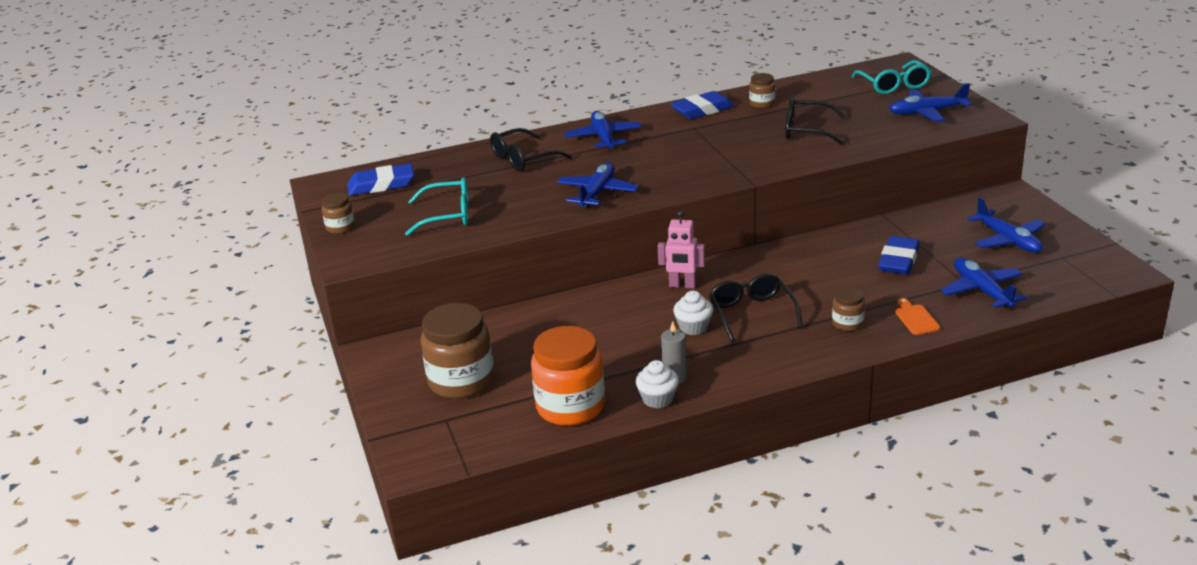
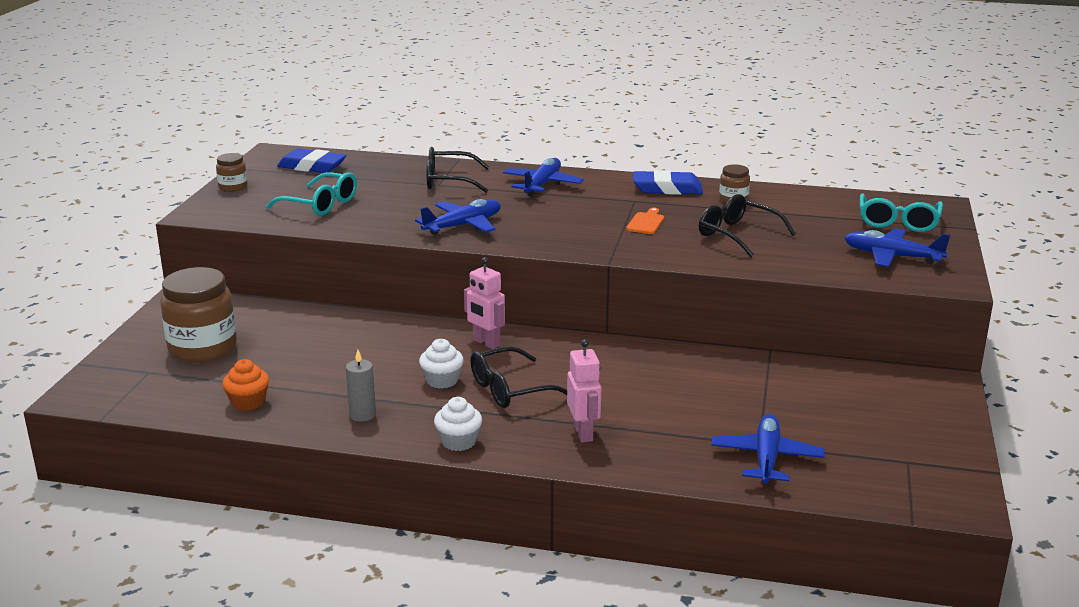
camera: 30 degrees right, 5 degrees down
(570, 407) = (248, 402): orange jar -> orange cupcake
(658, 399) = (322, 426): white cupcake -> white cupcake (458, 441)
(751, 313) = (510, 389): black glasses -> black glasses turned 135 degrees counterclockwise
(847, 323) = (583, 433): brown jar -> pink robot
(898, 260) = (721, 398): blue eraser -> none
(915, 318) = (657, 456): orange cutting board -> orange cutting board (646, 222)
(1008, 240) = (870, 423): blue plane -> none

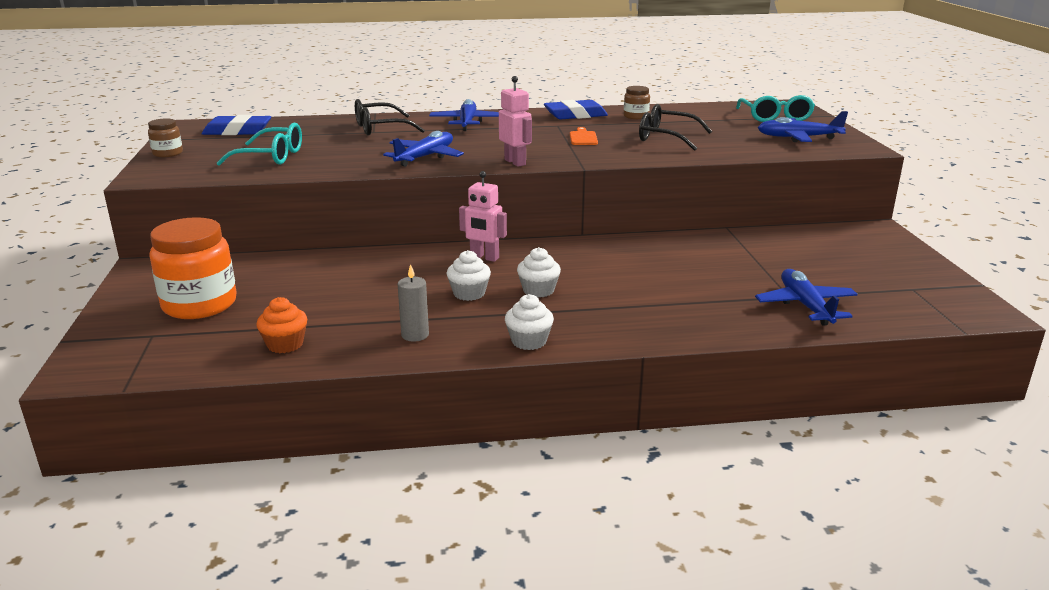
camera: 20 degrees left, 0 degrees up
(203, 348) = (199, 304): brown jar -> orange jar
(510, 389) = (538, 290): black glasses -> white cupcake
(583, 433) = (636, 314): pink robot -> pink robot (515, 162)

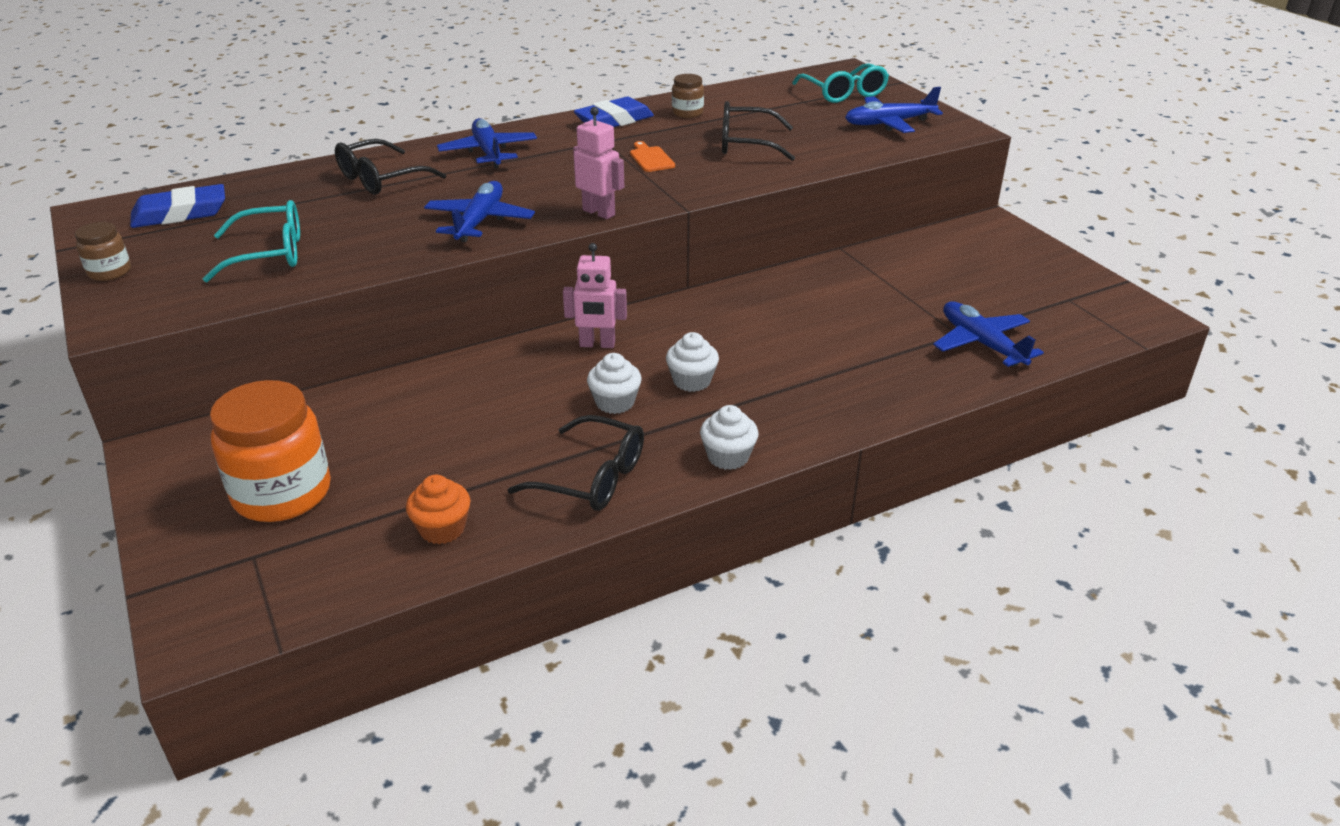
camera: 20 degrees left, 10 degrees up
(415, 335) = (592, 478): grey candle -> black glasses

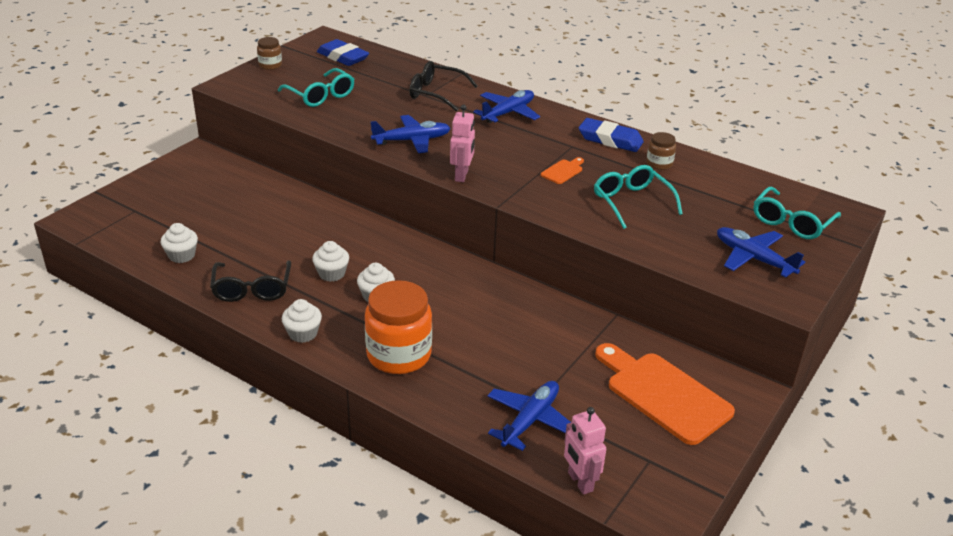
camera: 60 degrees right, 0 degrees up
(282, 493) = (185, 199): orange jar -> orange jar (399, 355)
(442, 529) = (182, 255): orange cupcake -> white cupcake
(597, 344) = (390, 247): pink robot -> pink robot (580, 482)
(746, 144) = (631, 202): black glasses -> turquoise glasses
(978, 263) = (663, 394): none -> orange cutting board

